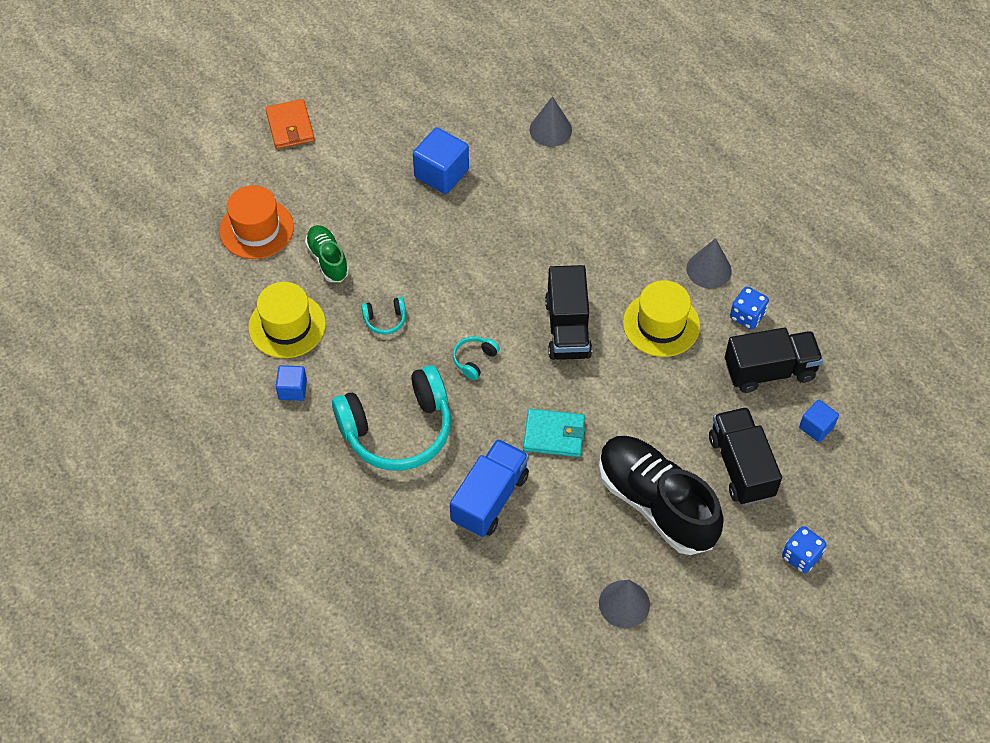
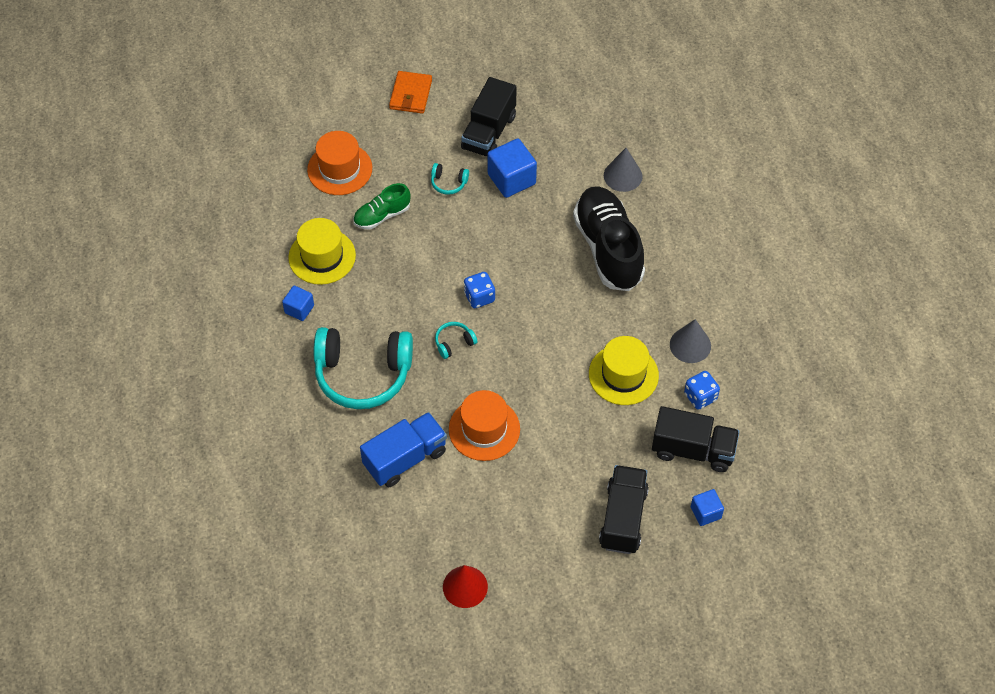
camera: 25 degrees right, 0 degrees up
(328, 260) = (382, 215): green shoe -> green shoe turned 120 degrees counterclockwise
(385, 320) = (401, 282): turquoise headphones -> turquoise headphones (448, 183)
(554, 435) = (484, 429): turquoise wallet -> orange hat
(567, 328) = (544, 347): black truck -> black truck (489, 132)
(624, 604) = (465, 586): grey cone -> red cone
(656, 503) = (535, 518): black shoe -> black shoe (608, 248)
(801, 556) = (630, 611): blue dice -> blue dice (479, 297)

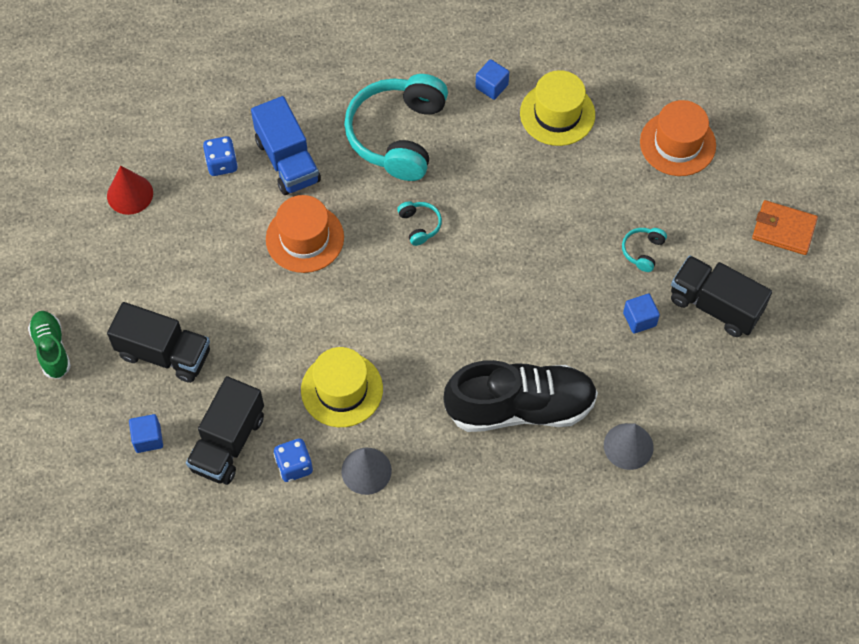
camera: 100 degrees right, 5 degrees up
(382, 215) = (605, 177): green shoe -> green shoe (52, 349)
(479, 297) = (475, 259): blue dice -> blue dice (222, 164)
(511, 179) = (639, 319): blue cube -> blue cube, size x0.58

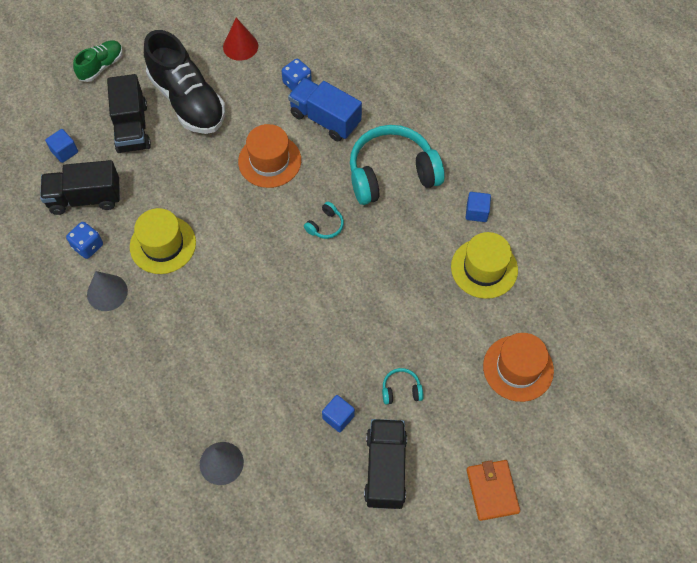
camera: 60 degrees right, 0 degrees up
(288, 161) = (325, 119): blue truck -> blue truck turned 90 degrees clockwise
(520, 407) = (212, 368): black shoe -> black shoe (187, 100)

